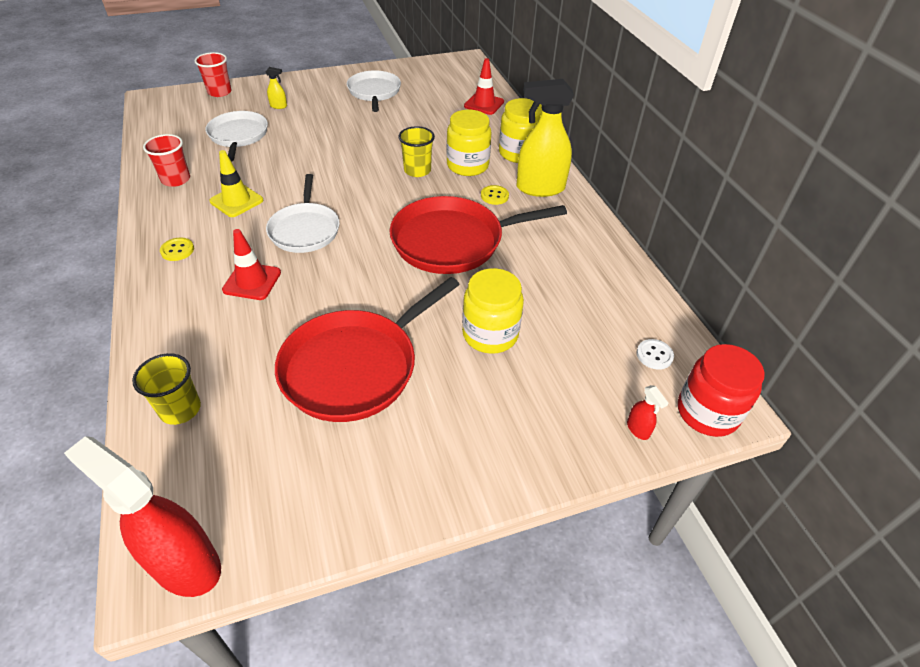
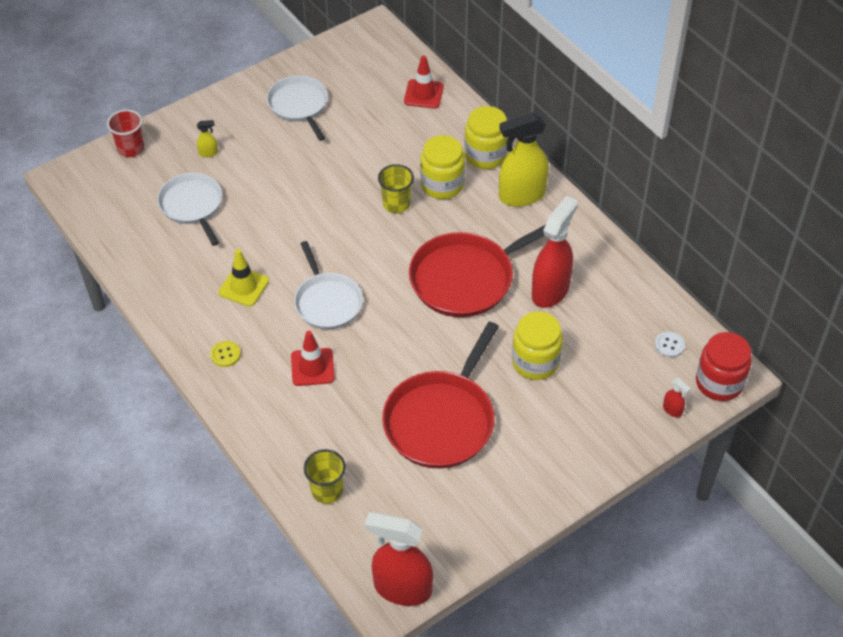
camera: 15 degrees left, 5 degrees up
(176, 179) = (167, 277): red cup -> none
(494, 196) = (483, 216): yellow button -> none
(536, 271) = (550, 290): none -> red spray bottle

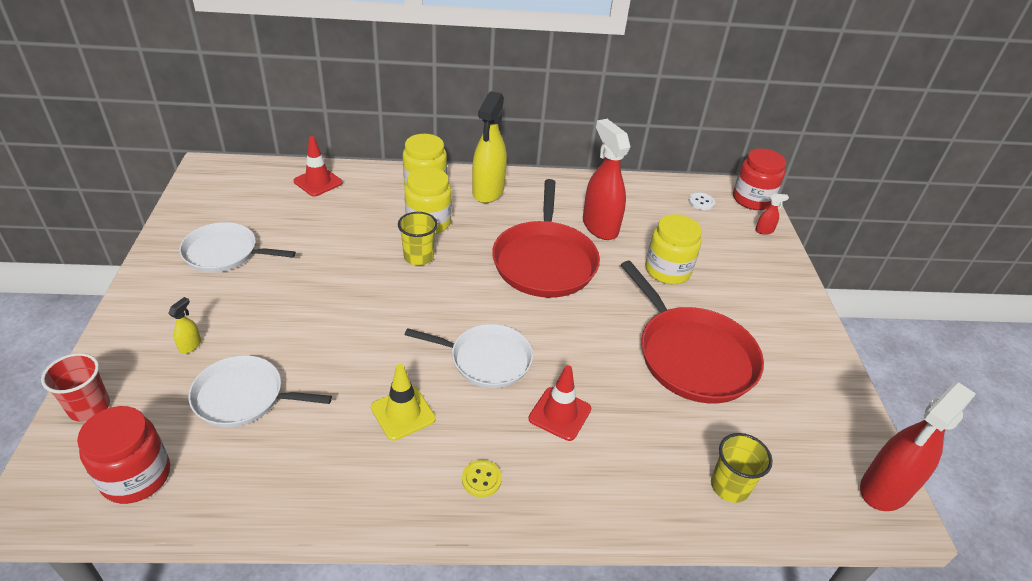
camera: 60 degrees left, 10 degrees down
(106, 203) = (136, 476): none -> red jar

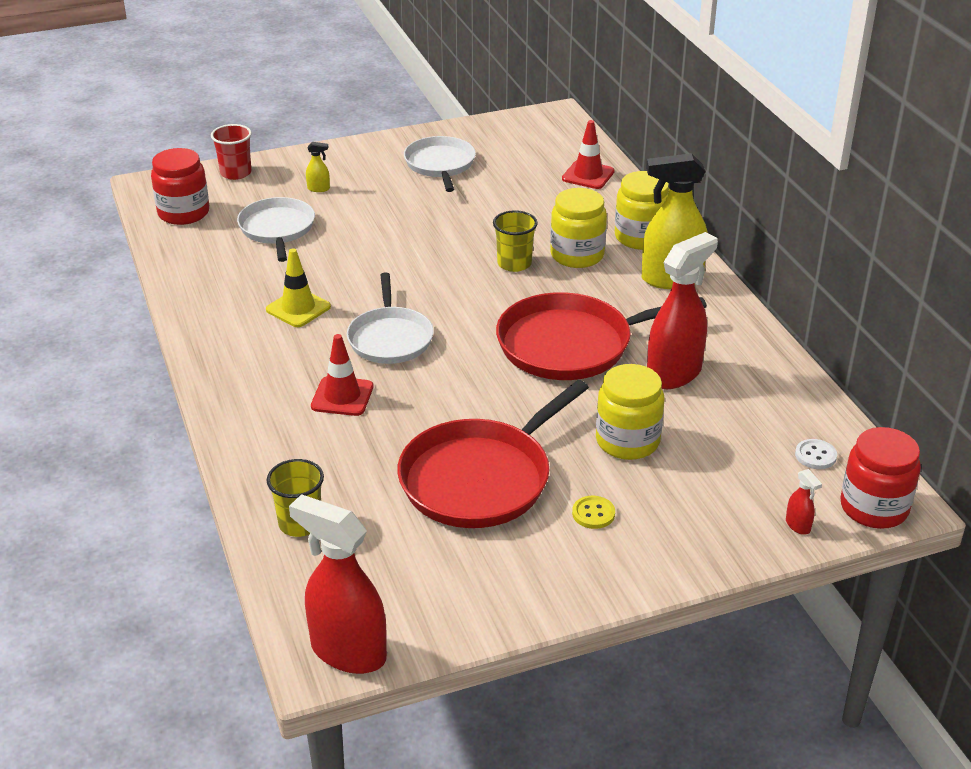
camera: 75 degrees right, 5 degrees down
(481, 479) = (244, 366): yellow button -> yellow button (593, 514)

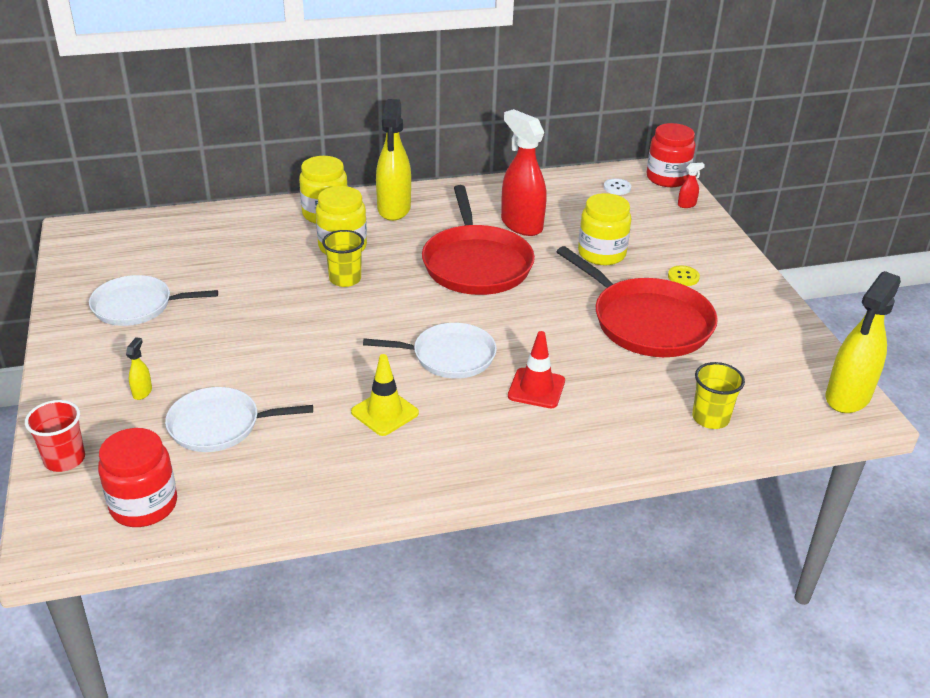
camera: 85 degrees left, 0 degrees up
(347, 651) = (847, 397): red spray bottle -> yellow spray bottle
(588, 175) = (207, 226): red traffic cone -> none

